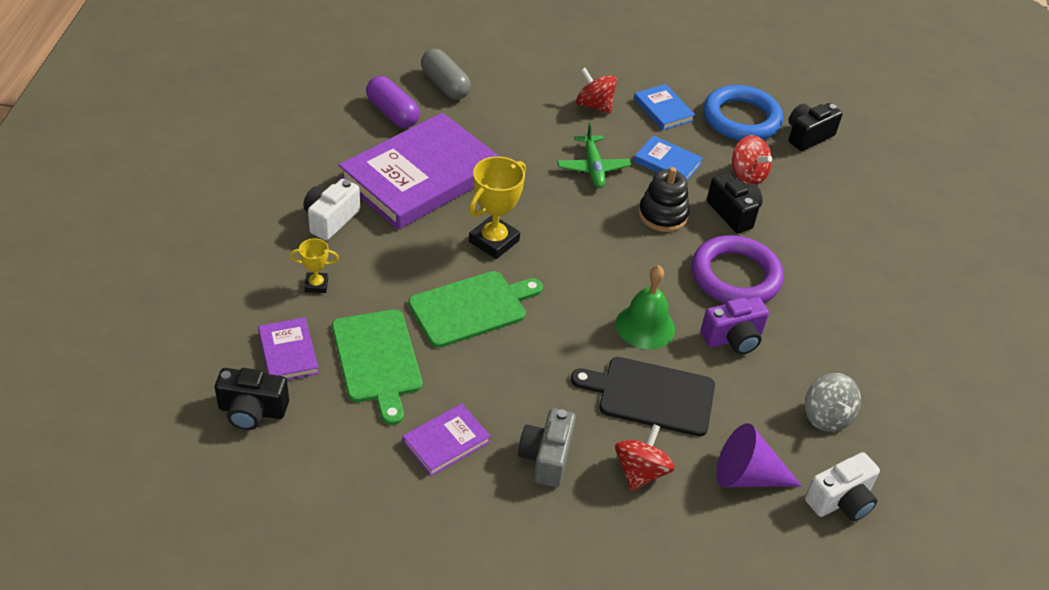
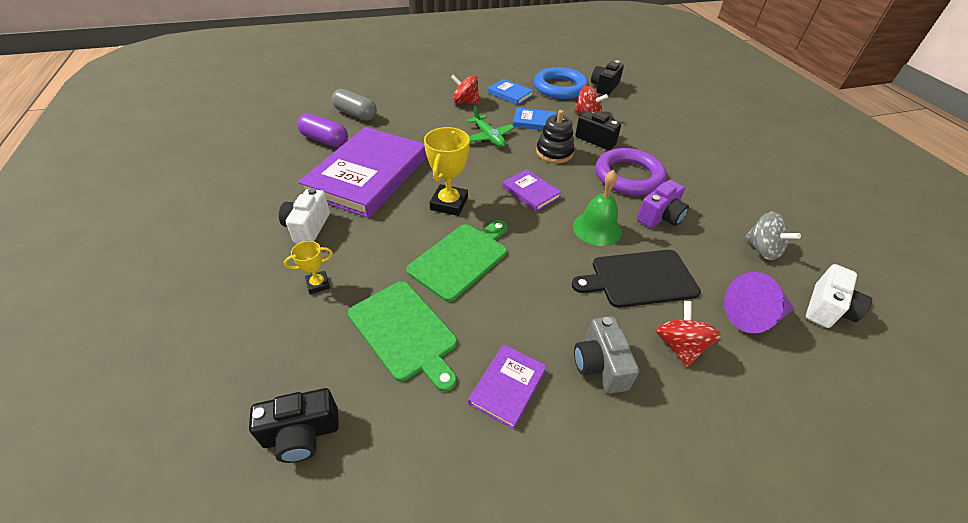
camera: 20 degrees left, 0 degrees up
(288, 353) = (316, 357): purple book -> purple book (530, 192)

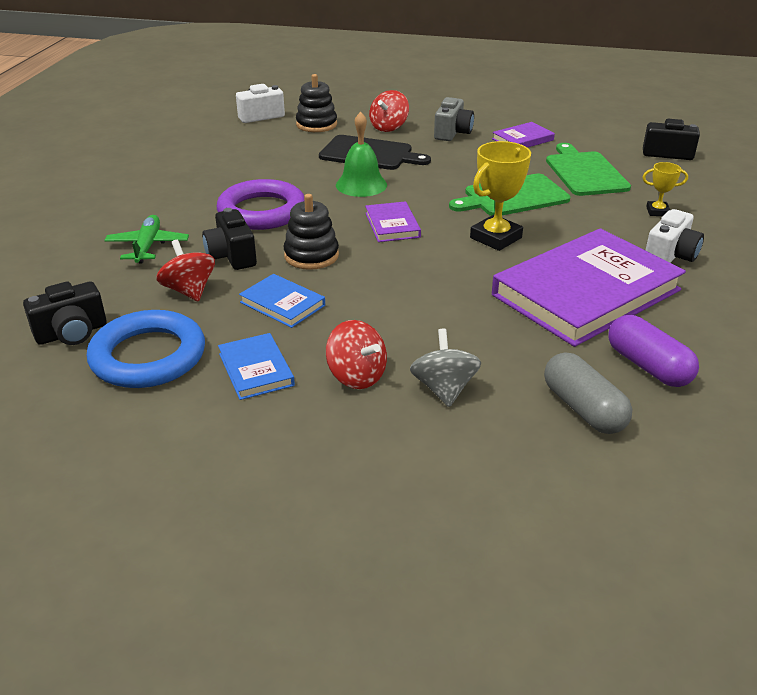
camera: 150 degrees left, 10 degrees down
(489, 137) = (378, 299): green plane -> green plane (148, 246)
(660, 217) = (288, 177): purple camera -> none
(753, 316) = (316, 124): purple cone -> black stacking toy
(762, 249) = (241, 143): grey spinning top -> grey spinning top (444, 389)

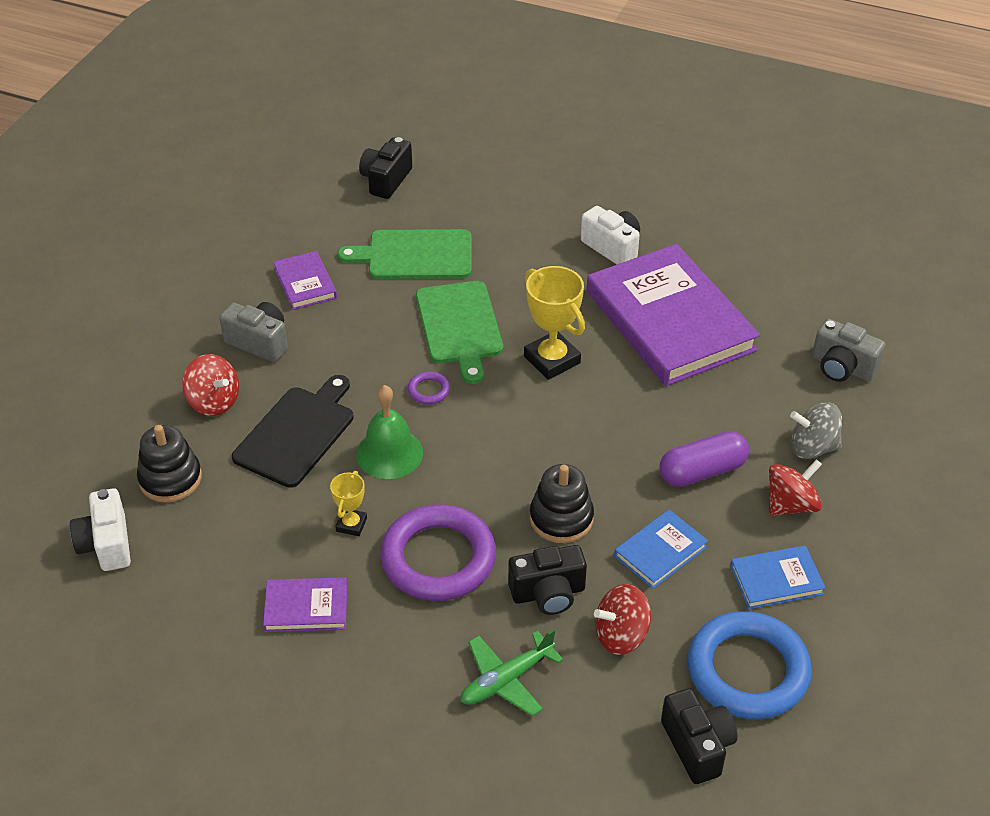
camera: 80 degrees left, 10 degrees up
(148, 246) = (506, 680): green plane -> green plane turned 45 degrees counterclockwise
(392, 225) = (504, 439): purple book -> purple book (306, 608)
(433, 192) = (428, 390): none -> purple ring
(583, 408) = (842, 367): grey capsule -> grey camera
(648, 366) = (787, 314): purple capsule -> purple capsule (702, 471)
(657, 211) = (522, 229): yellow trophy -> yellow trophy (351, 524)

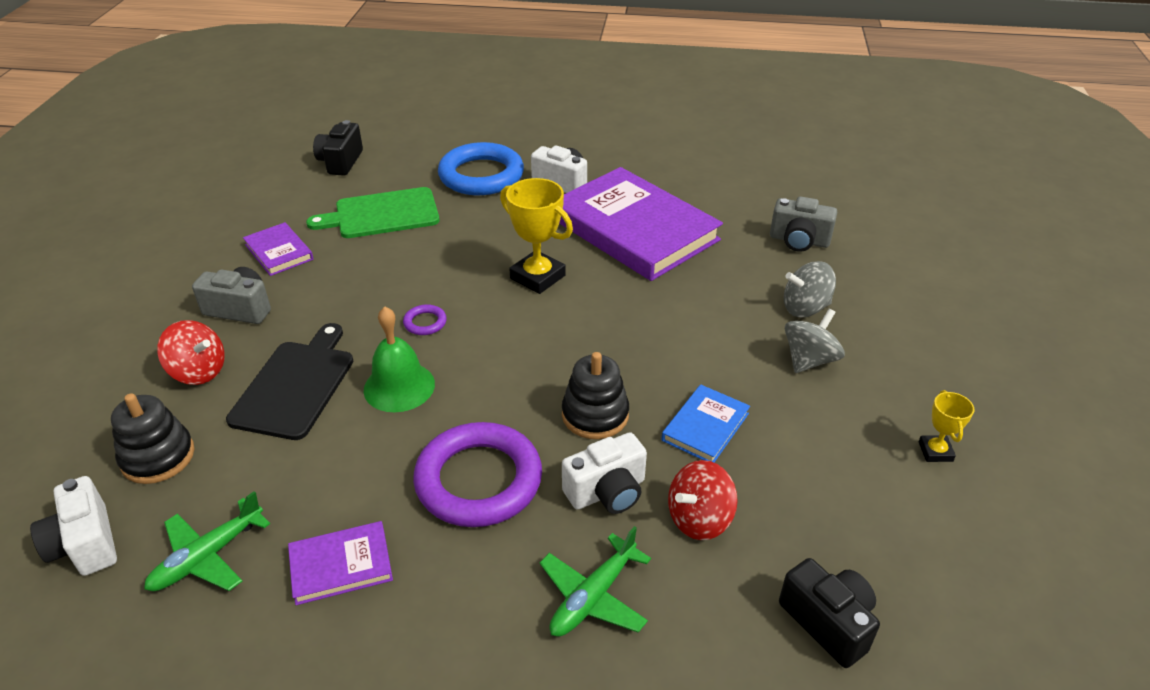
camera: 15 degrees left, 5 degrees down
(201, 576) = (207, 557): none -> green plane
(351, 524) = (374, 464): yellow trophy -> yellow trophy (935, 451)
(459, 326) = (440, 264): green cutting board -> none
(548, 593) = (607, 492): black camera -> white camera
(702, 471) = (715, 346): purple capsule -> none
(747, 670) = (842, 527): blue ring -> blue ring (481, 175)
(776, 580) = (828, 431): blue book -> none
(791, 505) = (809, 360): red spinning top -> grey spinning top

